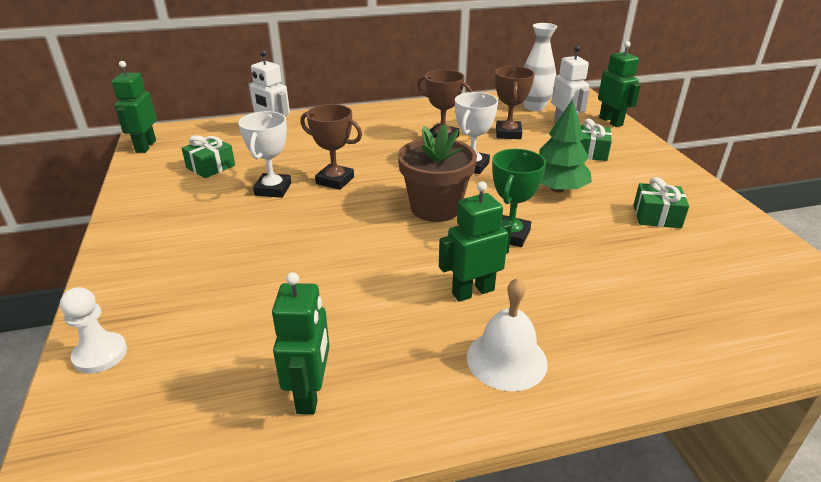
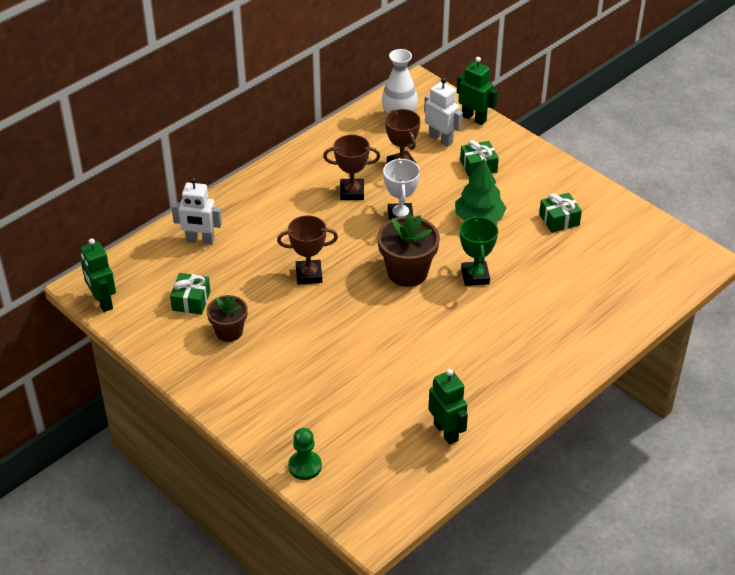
camera: 30 degrees left, 10 degrees up
(100, 354) = (305, 466): white pawn -> green pawn
(209, 198) = (229, 332): none -> brown flower pot
(273, 189) = (269, 303): white trophy -> none
(473, 291) = (483, 331): green robot -> none
(506, 359) = (532, 367): white bell -> none

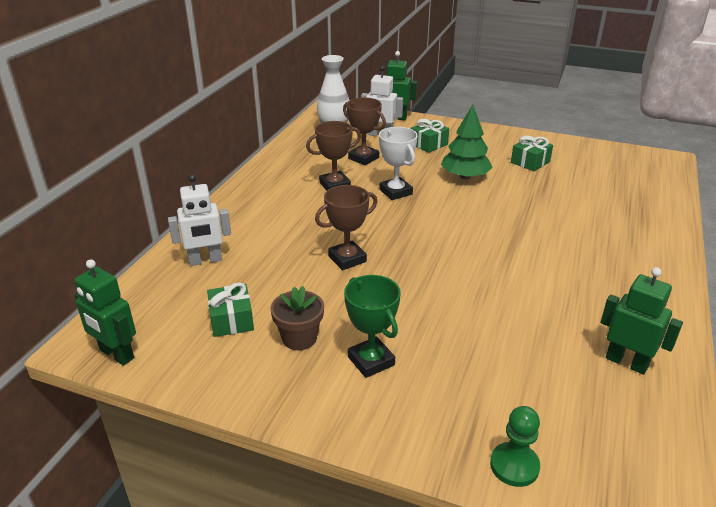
camera: 25 degrees left, 10 degrees down
(407, 272) = (442, 230): brown flower pot -> none
(475, 276) = (505, 217): green trophy -> green trophy (371, 361)

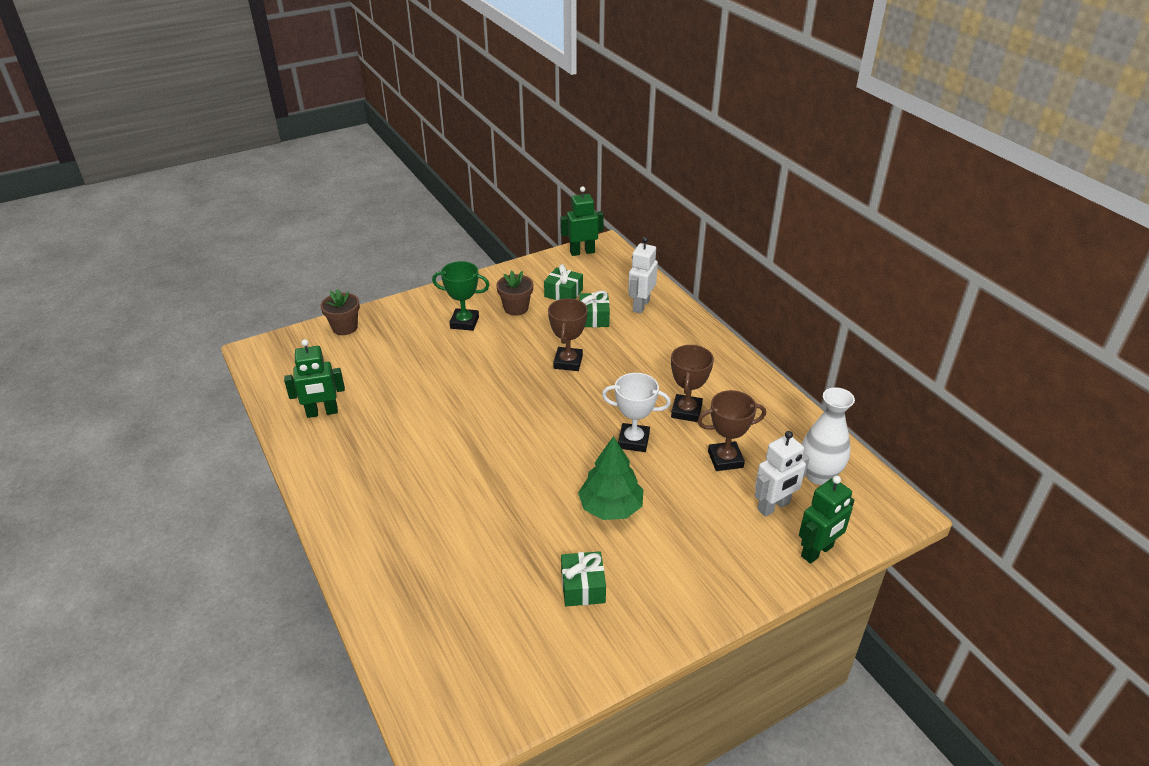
camera: 130 degrees right, 5 degrees up
(429, 144) = (711, 531): green gift -> green gift (594, 318)
(514, 466) = (345, 327): green pawn -> brown flower pot

